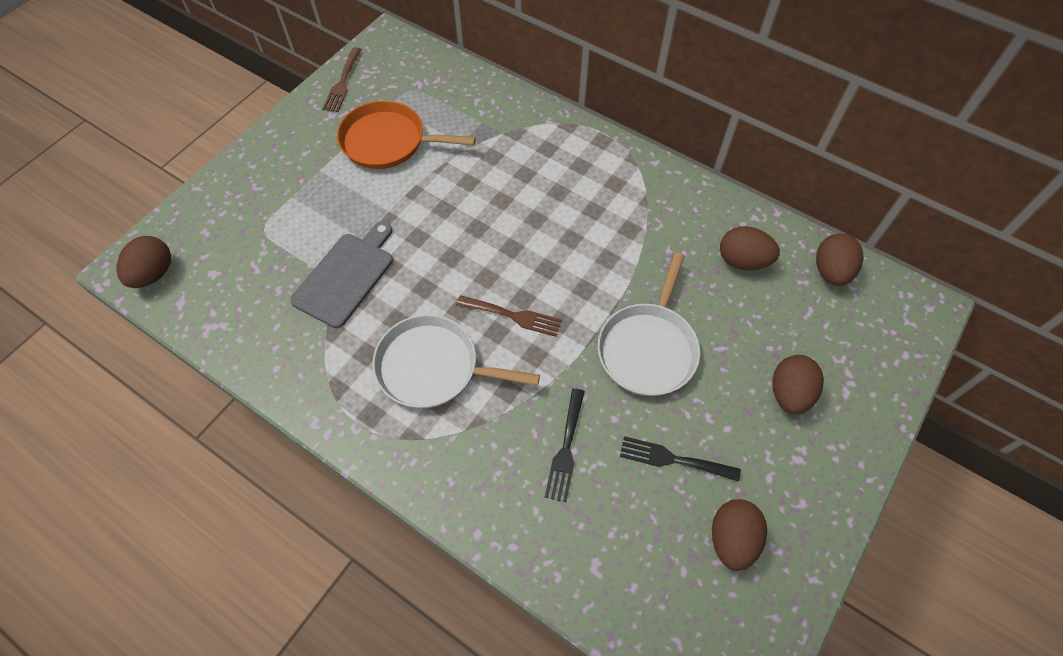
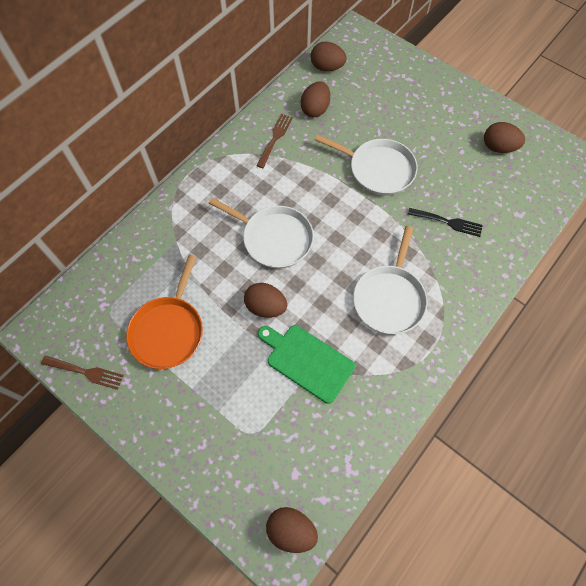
camera: 85 degrees left, 5 degrees up
(346, 276) = (307, 361): grey cutting board -> green cutting board
(513, 316) = (350, 245): brown fork -> brown fork (275, 138)
(515, 229) = (274, 238): none -> white pan
(673, 459) = (453, 167): black fork -> none
(789, 393) = (410, 104): brown egg -> brown egg (266, 307)

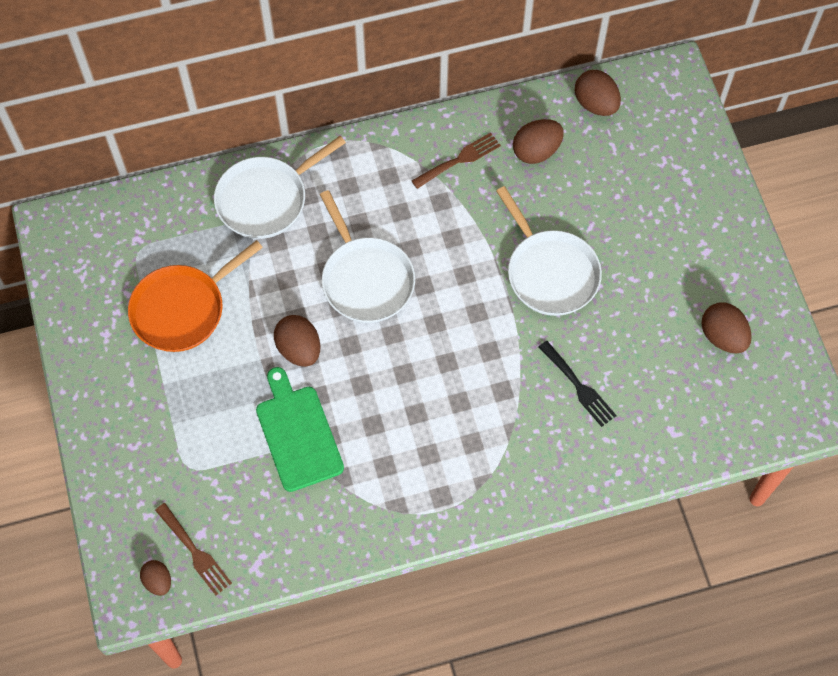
camera: 35 degrees right, 0 degrees up
(86, 372) = (74, 299): brown fork -> brown fork (195, 552)
(291, 530) = (158, 581): brown egg -> brown egg, size x0.63
(389, 298) = (438, 427): white pan -> white pan (266, 199)

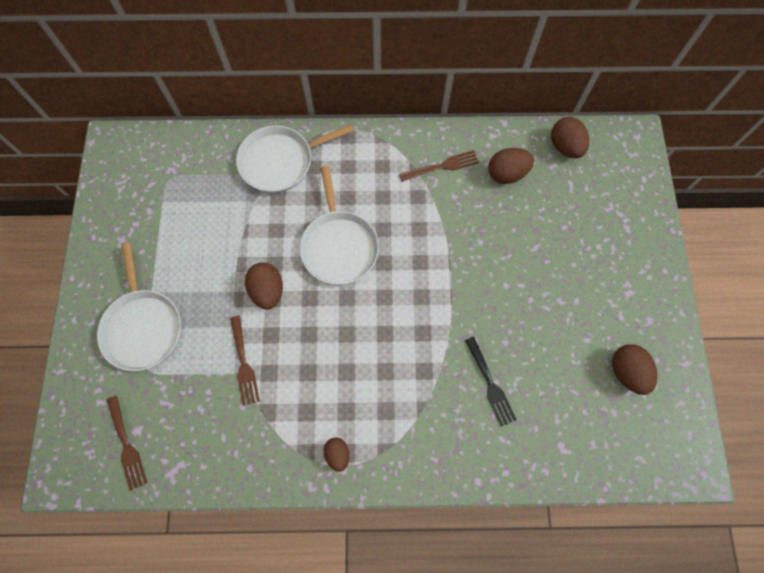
camera: 15 degrees right, 5 degrees up
(158, 581) = (88, 463): brown egg -> brown egg (337, 454)
(182, 309) = (187, 234): orange pan -> none
(298, 434) = (244, 364): green cutting board -> brown fork
(550, 273) = (492, 278): white pan -> white pan (143, 327)

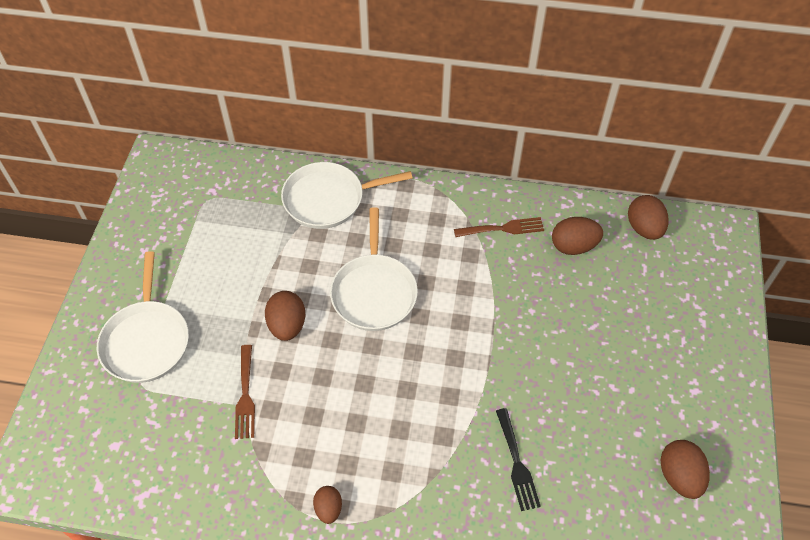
camera: 10 degrees right, 15 degrees down
(127, 446) = (100, 459): brown fork -> none

